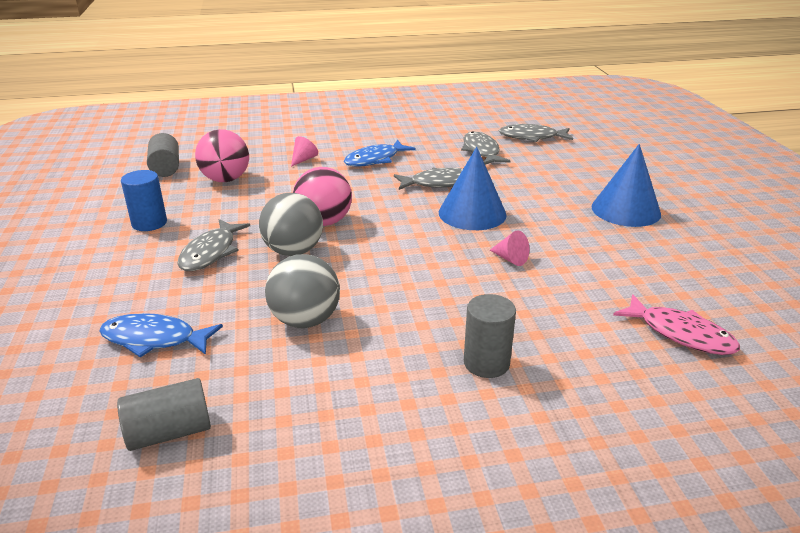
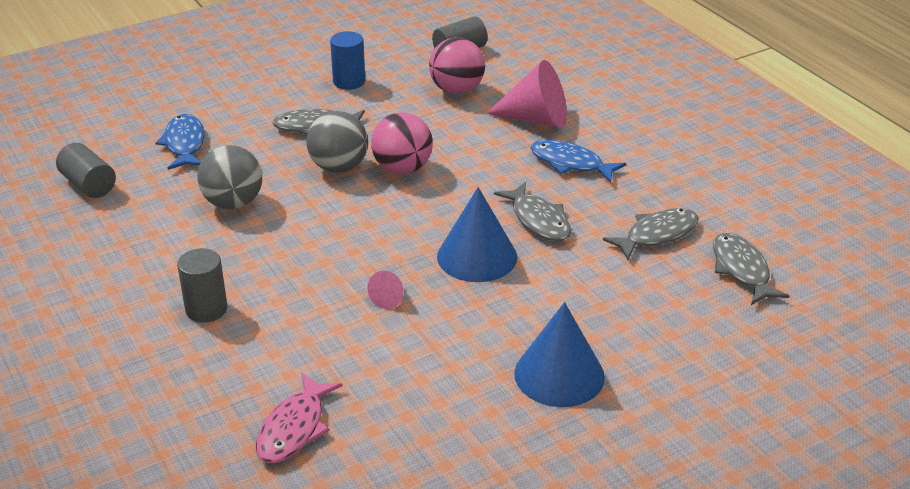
camera: 70 degrees right, 5 degrees up
(303, 159) = (536, 119): pink cone -> pink cone, size x2.16

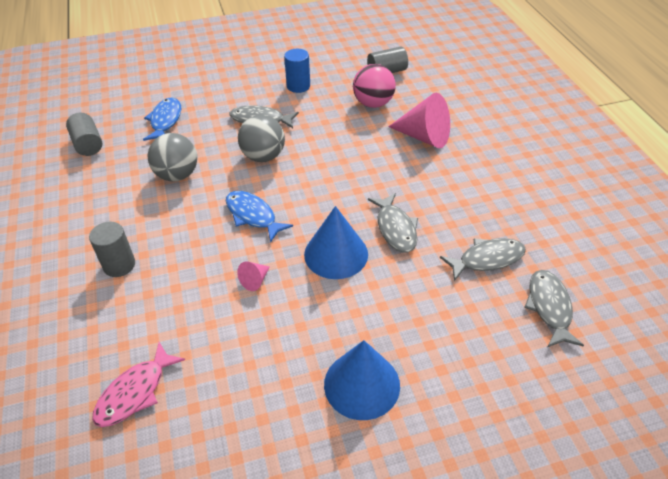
camera: 15 degrees right, 10 degrees up
(402, 168) = (309, 165): pink ball -> none
(570, 163) = (438, 180): blue fish -> blue fish (253, 215)

